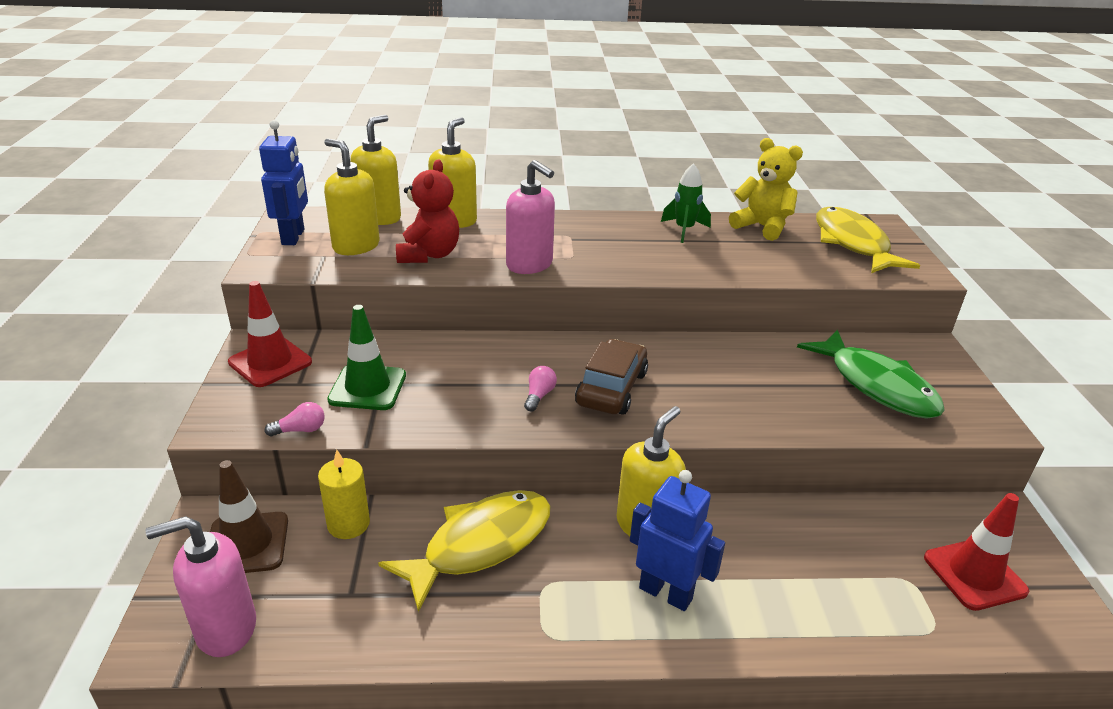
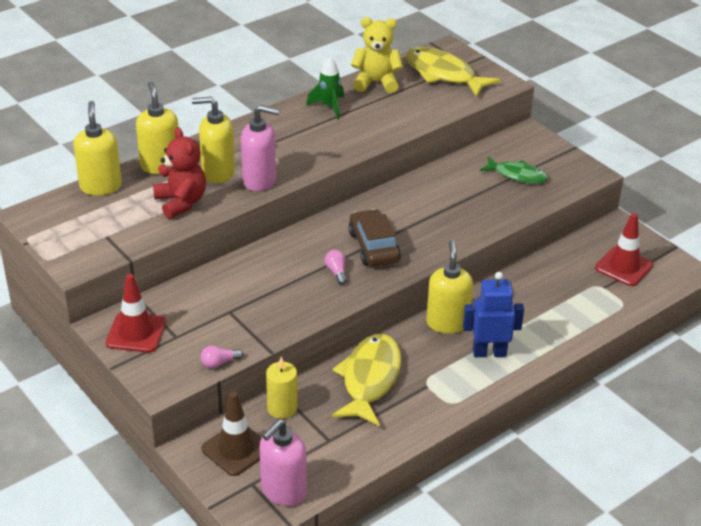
camera: 35 degrees left, 5 degrees up
(294, 237) = (60, 231): blue robot -> none
(300, 430) = (219, 363): pink light bulb -> pink light bulb turned 150 degrees counterclockwise
(356, 246) = (119, 218): yellow soap dispenser -> yellow soap dispenser (218, 173)
(367, 388) = (225, 317): green traffic cone -> none
(877, 385) = (517, 175): green fish -> green fish, size x0.62

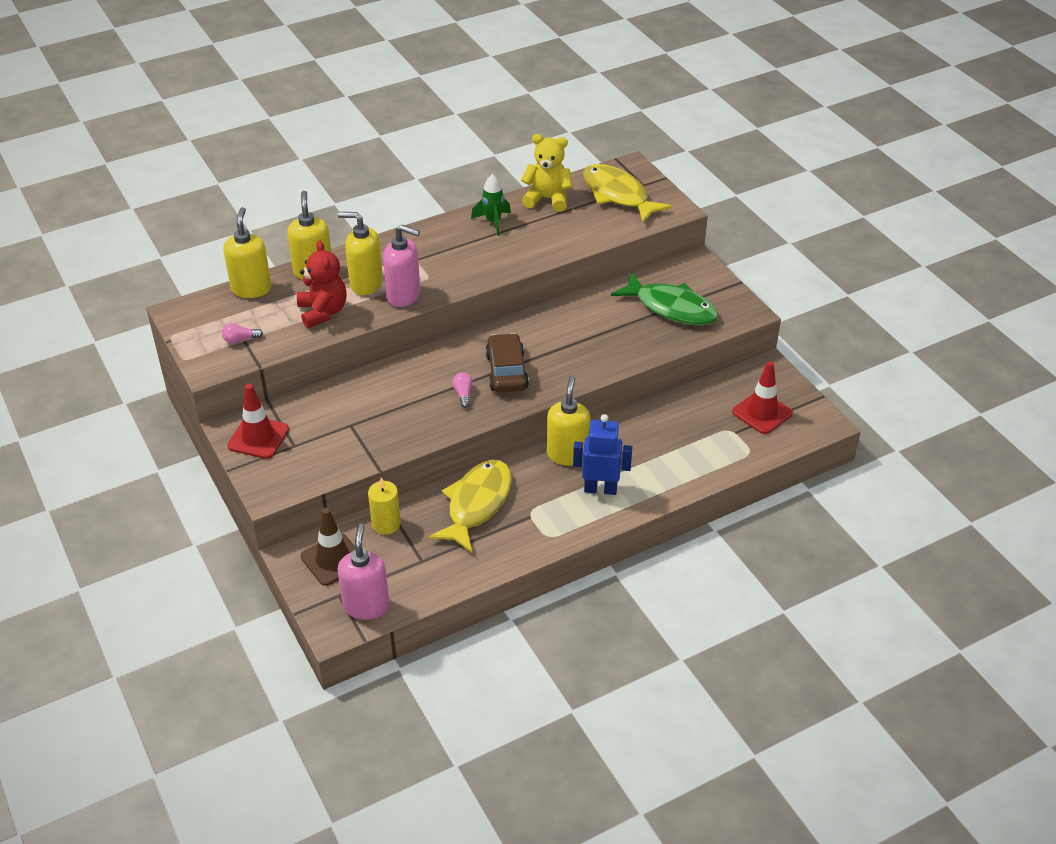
camera: 10 degrees right, 5 degrees up
(219, 363) = (328, 475): pink light bulb -> pink light bulb (240, 339)
(283, 491) = (366, 605): pink soap dispenser -> pink soap dispenser turned 135 degrees clockwise
(517, 175) = (671, 308): green fish -> green fish, size x1.60

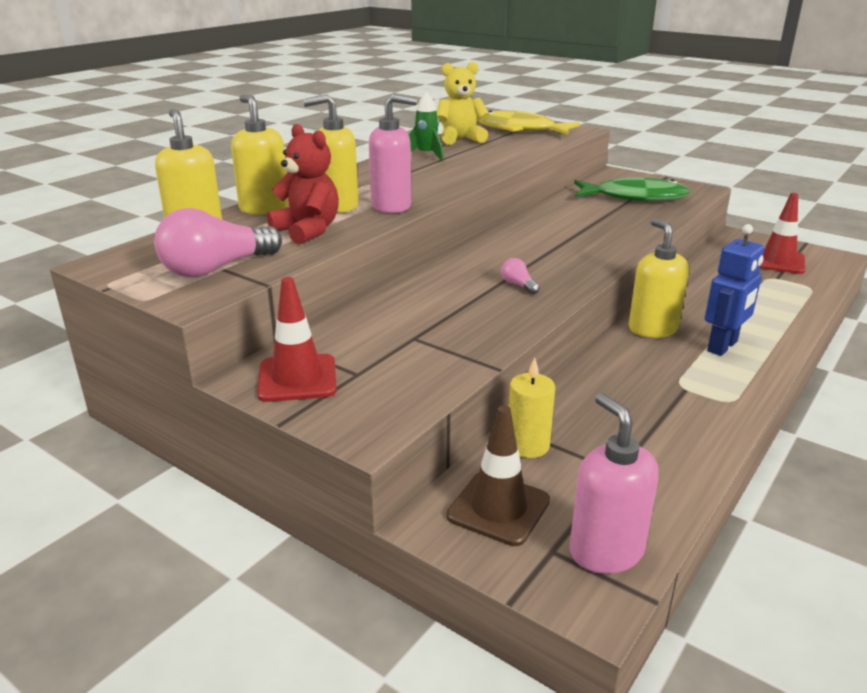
camera: 25 degrees left, 15 degrees down
(240, 339) = (216, 268): pink light bulb -> pink light bulb, size x2.25
(476, 504) = (613, 394): yellow fish -> none
(506, 371) = (542, 261): brown car -> none
(600, 489) = (723, 346): blue robot -> blue robot turned 150 degrees clockwise

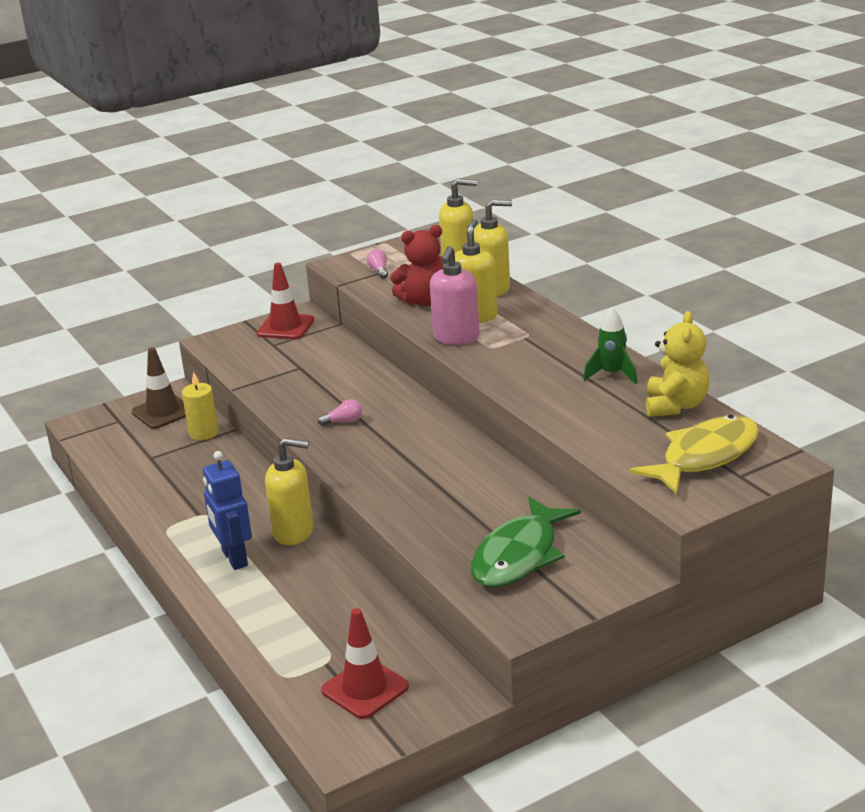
camera: 115 degrees right, 0 degrees up
(216, 268) = (379, 271): pink light bulb -> pink light bulb, size x0.44
(605, 551) = (101, 435): pink soap dispenser -> none

